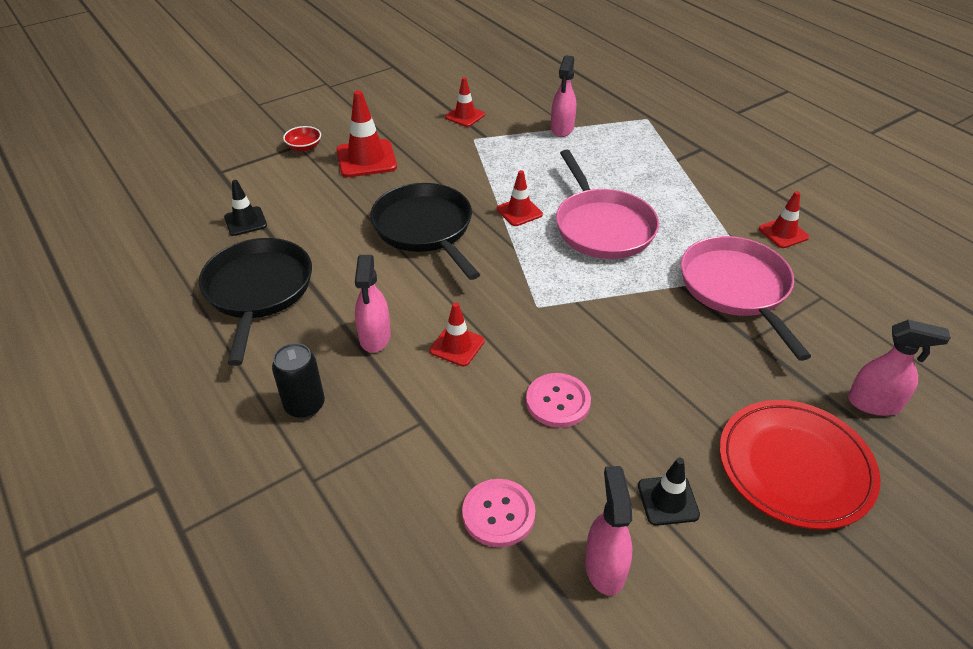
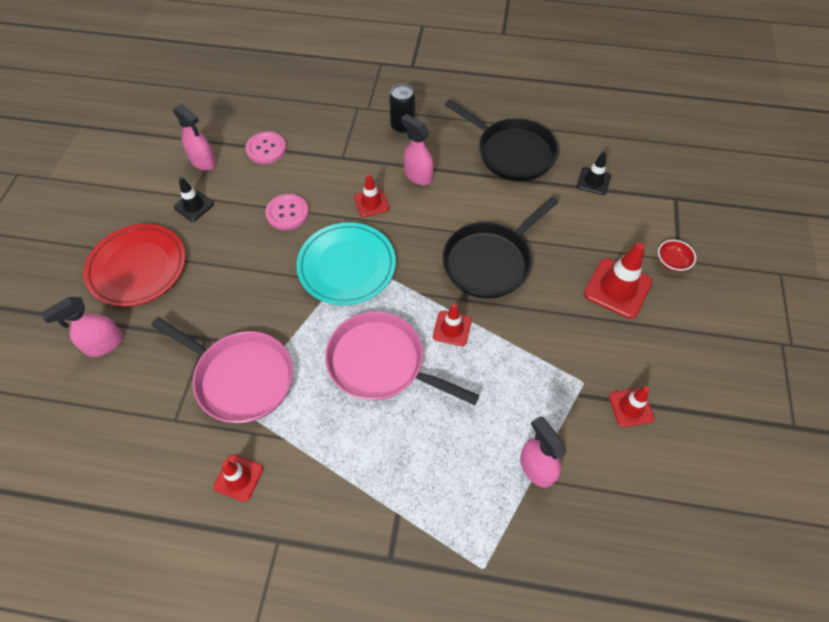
camera: 135 degrees right, 15 degrees up
(425, 229) = (490, 261): black pan -> black pan turned 120 degrees clockwise
(552, 307) = (346, 266): none -> turquoise plate

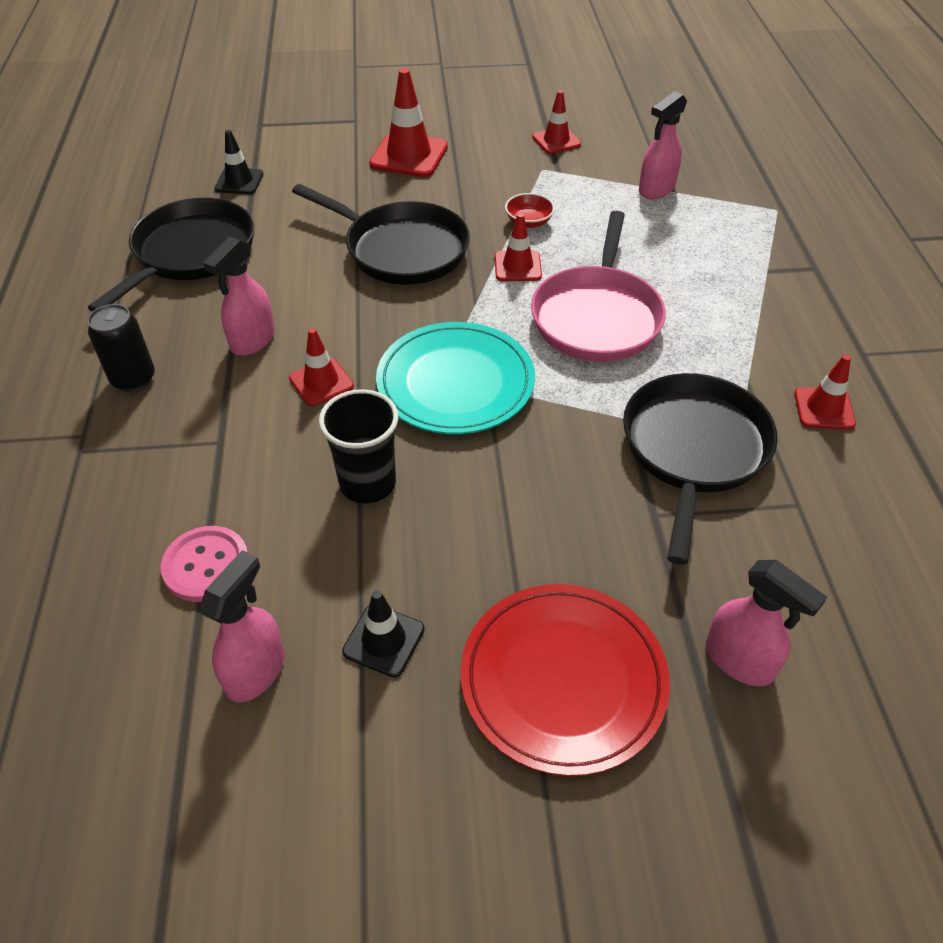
camera: 105 degrees left, 10 degrees down
(240, 377) = (693, 450): pink pan -> black pan
(287, 213) = (368, 483): pink button -> black cup
(672, 262) = (359, 124): red bowl -> red bowl (529, 222)

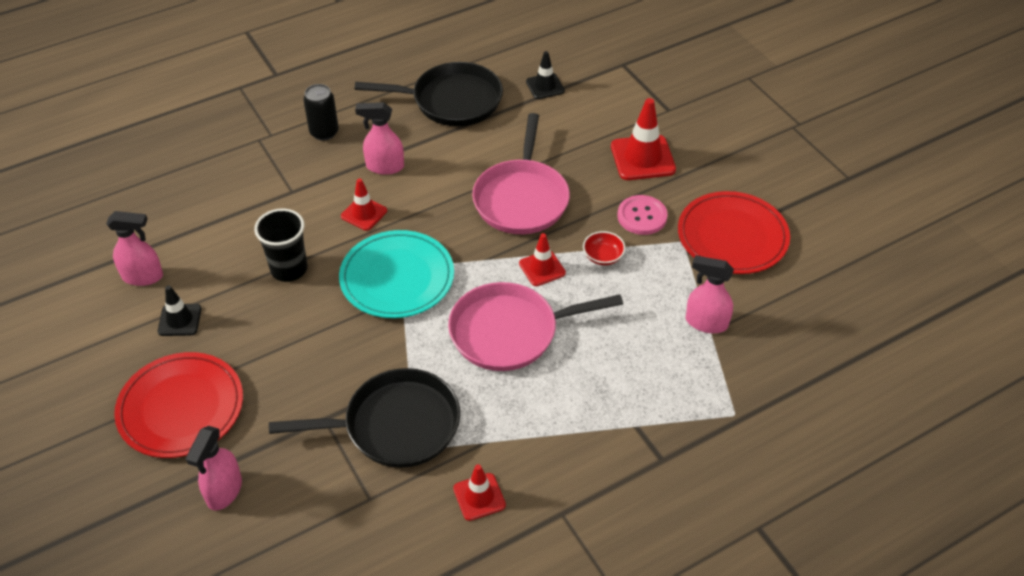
camera: 65 degrees right, 0 degrees up
(206, 565) = (201, 227): pink button -> pink button (642, 216)
(401, 249) = (521, 198): black pan -> pink pan
(556, 141) = (732, 236): red traffic cone -> red plate

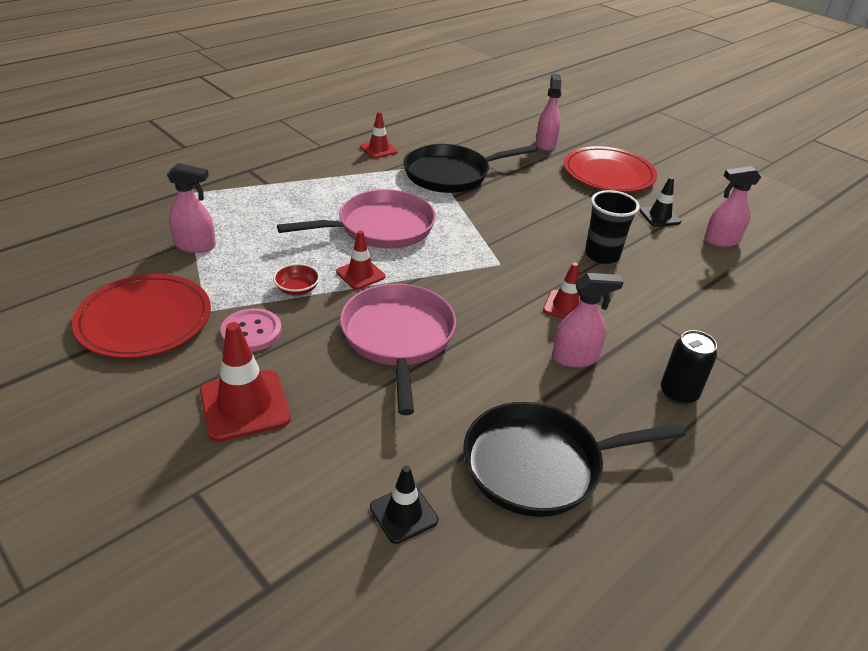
camera: 165 degrees right, 10 degrees down
(397, 278) = (499, 256): turquoise plate -> none

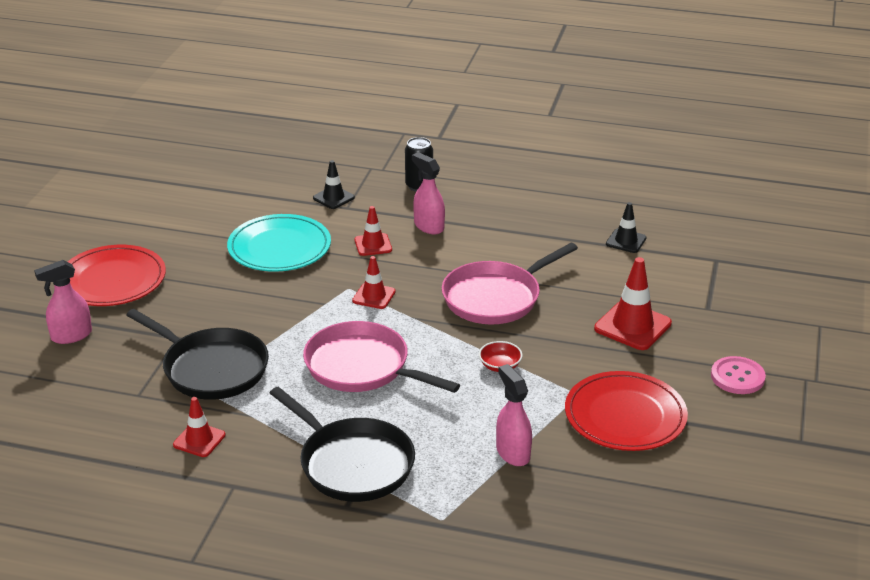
camera: 120 degrees left, 5 degrees down
(251, 332) = (571, 360): pink button -> pink button (737, 377)
(360, 274) = (443, 346): red traffic cone -> red traffic cone (374, 296)
(539, 465) = (538, 213): black pan -> black pan (352, 463)
(602, 255) = (279, 248): black cup -> turquoise plate
(659, 216) = (178, 236): black traffic cone -> black traffic cone (333, 198)
(721, 240) = (193, 203): pink spray bottle -> none

